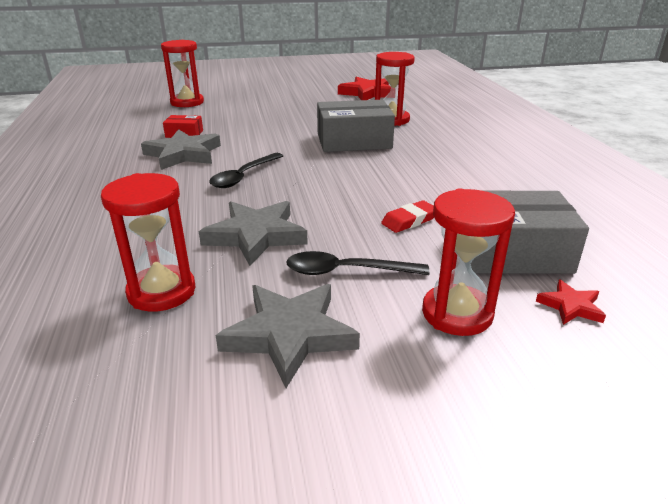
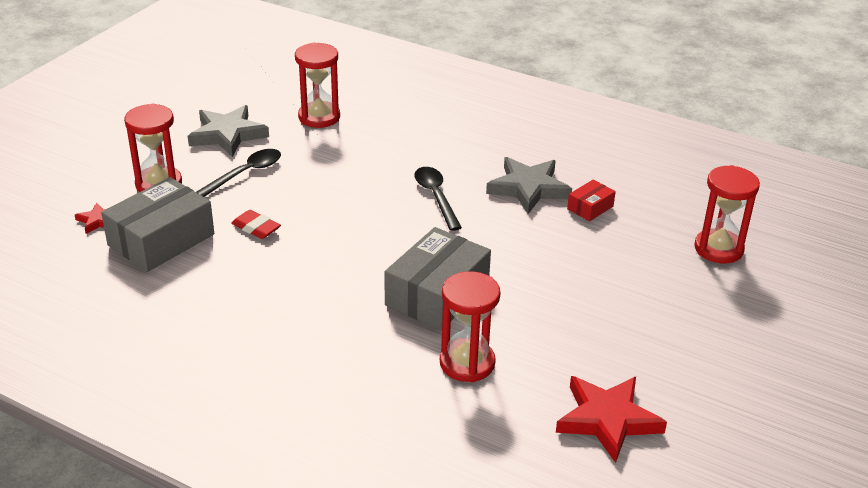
camera: 130 degrees right, 5 degrees up
(255, 236) = (332, 163): grey star -> none
(409, 220) = (256, 228): red eraser -> red eraser turned 60 degrees counterclockwise

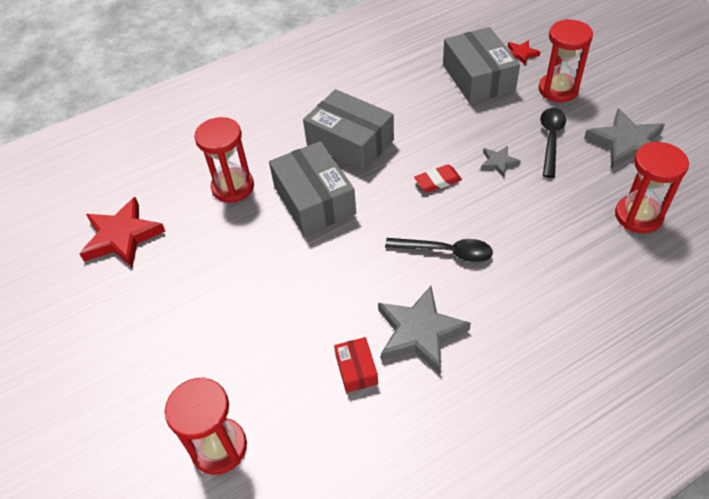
camera: 125 degrees right, 15 degrees up
(245, 173) = (551, 140): black spoon -> black spoon turned 150 degrees counterclockwise
(256, 228) = (465, 127): red eraser -> red eraser (437, 181)
(299, 195) = (498, 162): none -> grey star
(332, 299) = (350, 142): none -> grey box

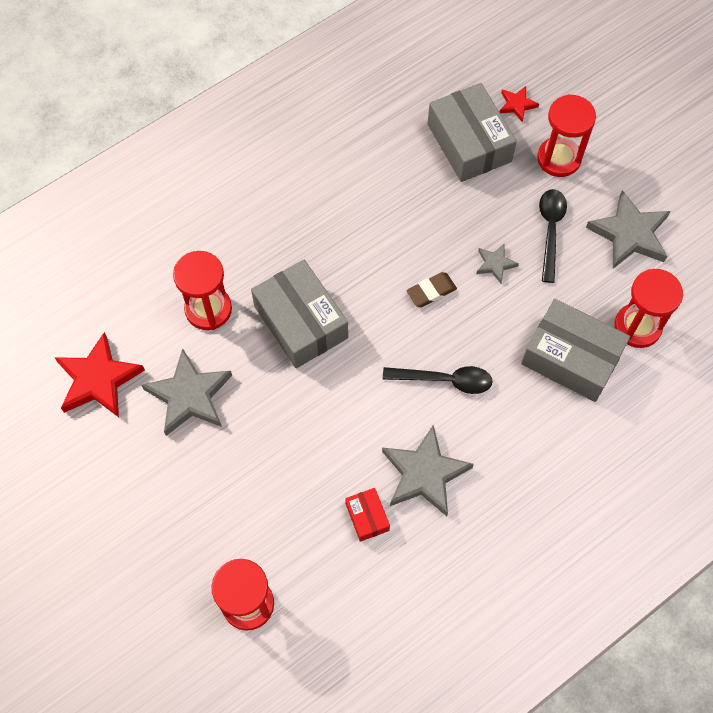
camera: 10 degrees left, 15 degrees up
(201, 253) = (189, 396): none -> grey star
(350, 142) = (331, 242): grey box -> grey box (571, 358)
(437, 181) = (431, 291): red eraser -> brown eraser

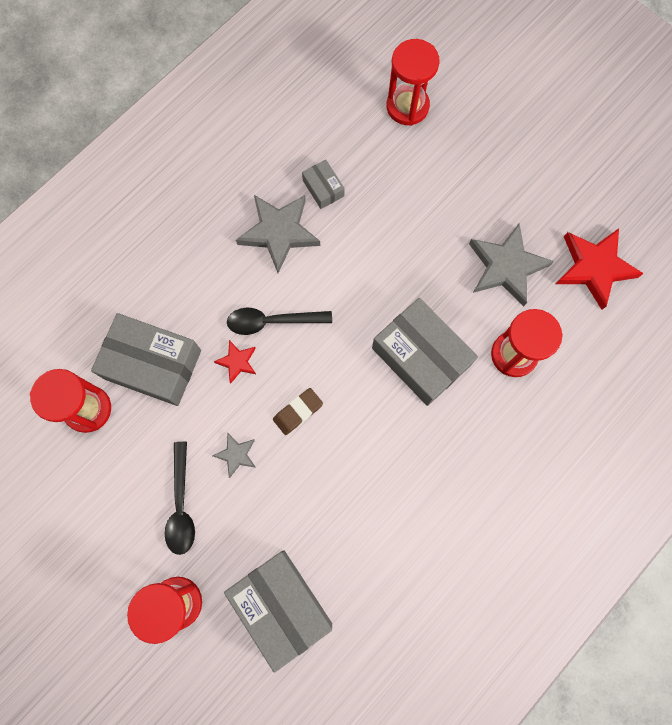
camera: 170 degrees right, 10 degrees up
(367, 517) = (323, 188): red box -> grey box
(517, 105) = (230, 672): red star -> red star (237, 362)
(629, 234) = (96, 516): grey star -> none

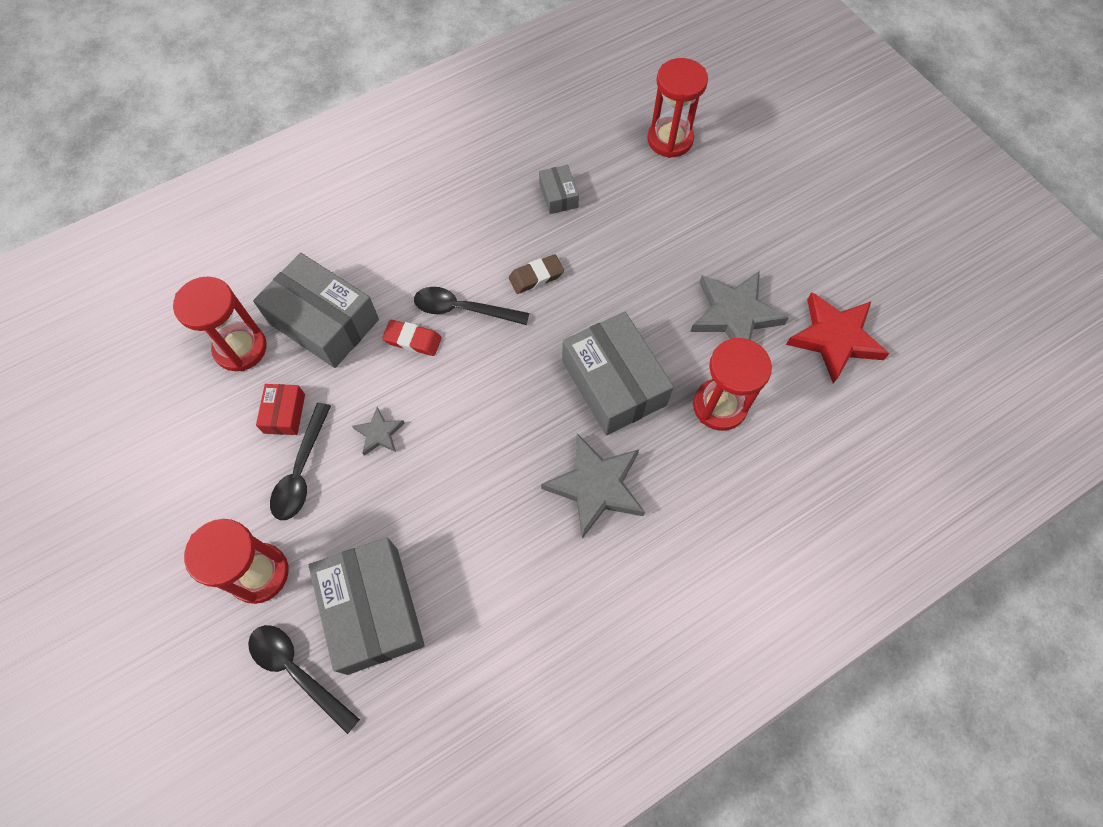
camera: 15 degrees right, 10 degrees down
(148, 458) = (284, 413): none -> red box
(237, 362) = (413, 340): red star -> red eraser
(237, 672) = (298, 671): none -> black spoon
(279, 232) = (499, 226): grey star -> grey star (596, 486)
(298, 412) = (461, 406): brown eraser -> brown eraser (536, 276)

